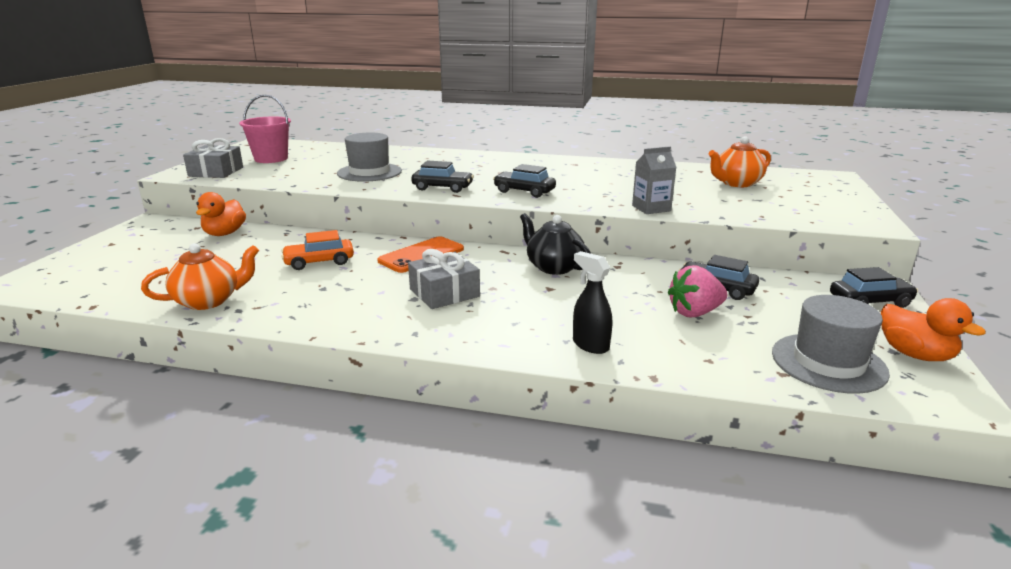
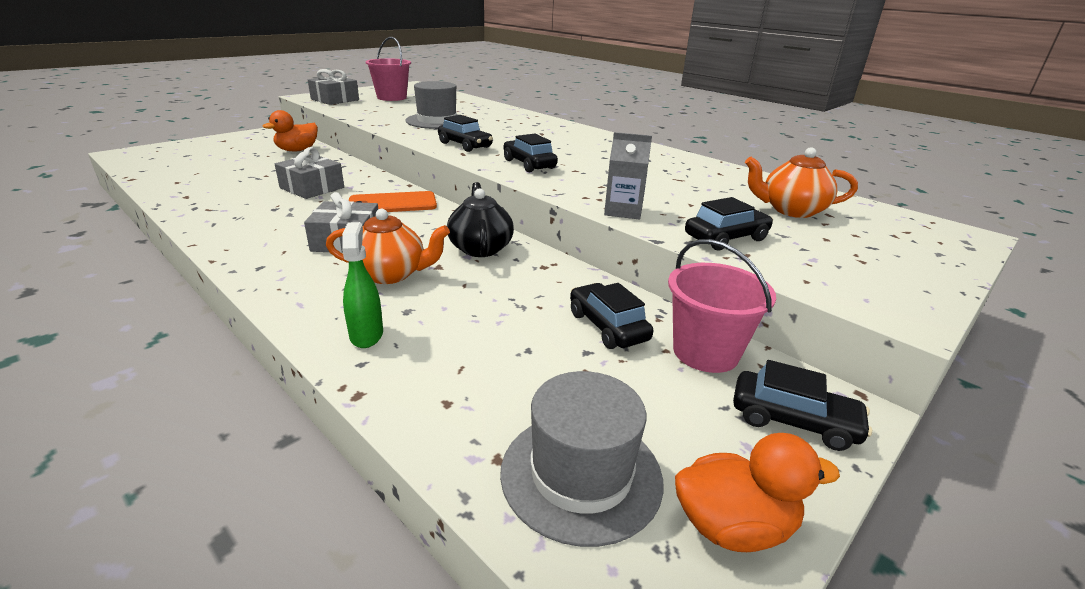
camera: 30 degrees right, 5 degrees up
(208, 301) = (192, 195): orange teapot -> orange teapot (391, 274)
(319, 262) = (312, 188): orange car -> grey gift
(590, 345) = (366, 335): black spray bottle -> green spray bottle
(694, 313) = (532, 344): pink strawberry -> none
(735, 209) = (726, 238): none -> black car
(785, 284) = (705, 352): none -> pink bucket
(915, 354) = (733, 526): orange duck -> orange duck turned 90 degrees counterclockwise

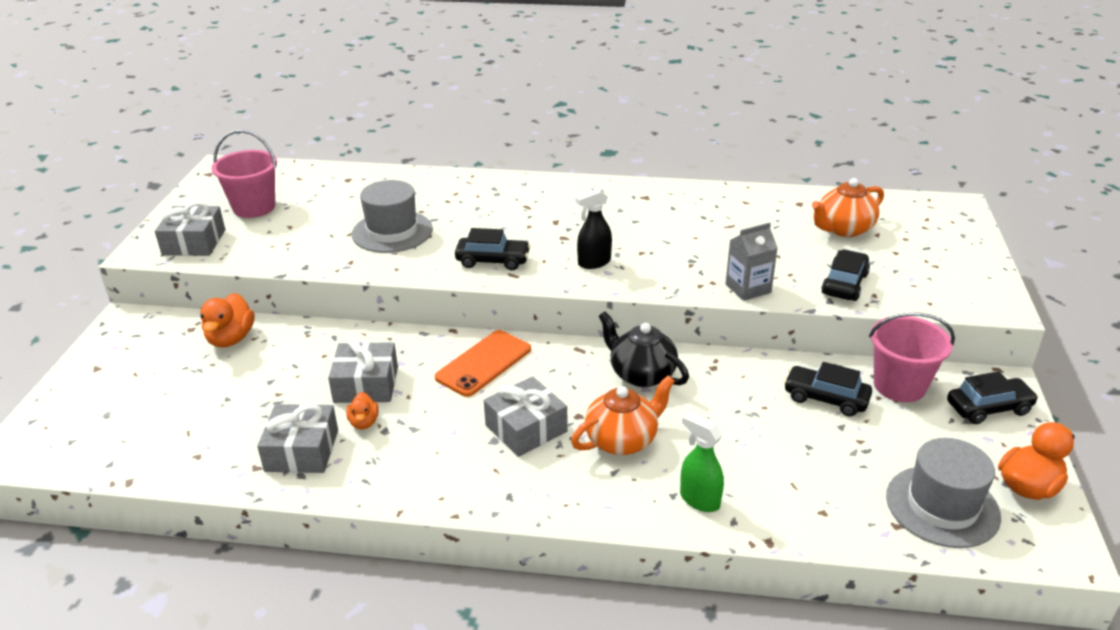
camera: 35 degrees left, 5 degrees up
(219, 199) = (302, 450): none -> grey gift
(273, 201) = (364, 422): none -> orange duck
(529, 164) = (594, 262): black car -> black spray bottle

